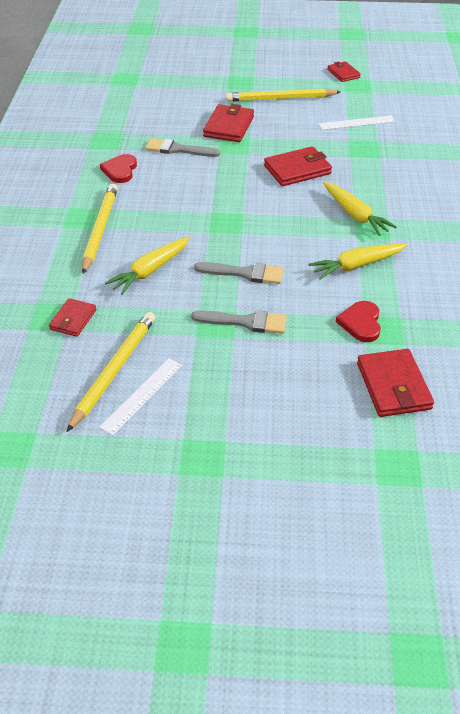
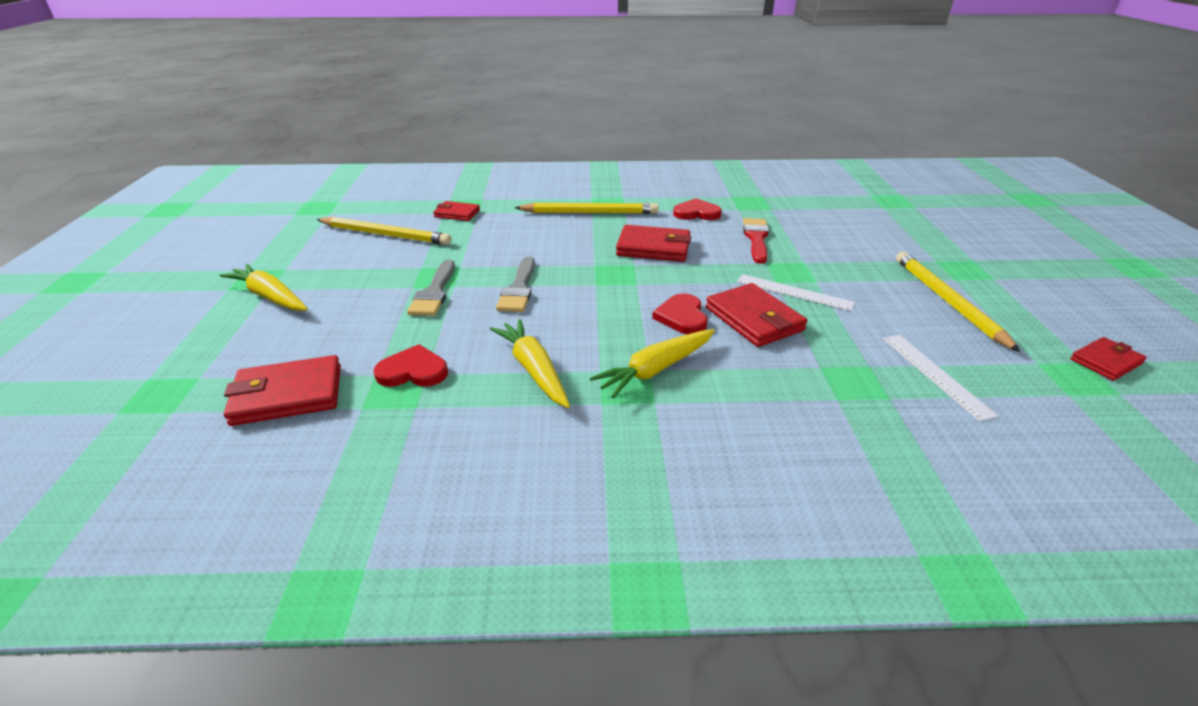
camera: 85 degrees right, 10 degrees down
(142, 395) = (348, 248): white ruler -> white ruler (794, 292)
(150, 270) = (525, 239): yellow carrot -> yellow carrot (270, 297)
(177, 149) = (756, 238): grey brush -> red brush
(228, 126) = (832, 266): red wallet -> red wallet (653, 248)
(293, 198) = (682, 317): none -> red heart

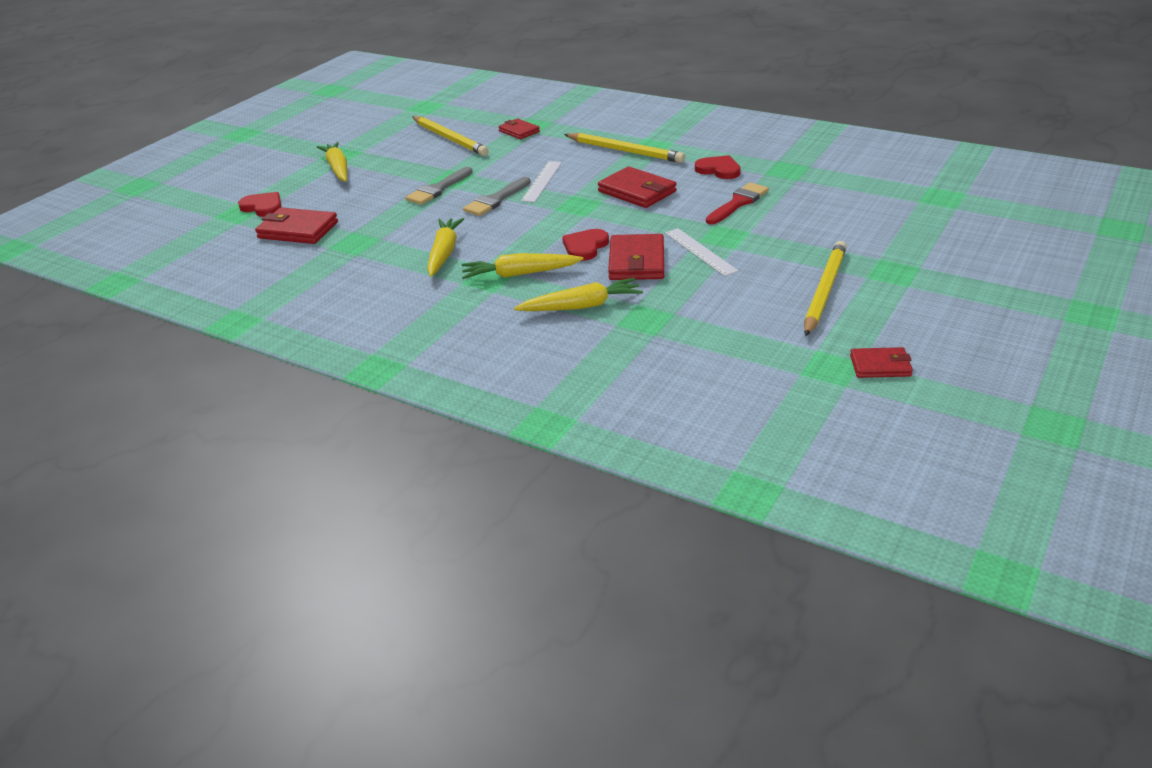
camera: 35 degrees right, 0 degrees up
(413, 371) = (374, 235): red heart -> red heart (263, 207)
(773, 388) = (581, 306): none -> yellow carrot
(935, 375) = (715, 332): white ruler -> white ruler (542, 181)

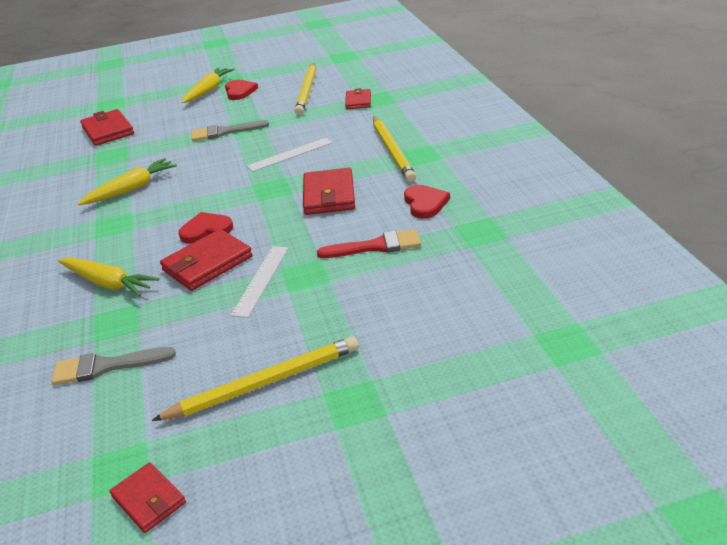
camera: 45 degrees right, 0 degrees up
(263, 207) = (126, 104): red heart -> red heart (239, 91)
(496, 200) = (236, 158): grey brush -> grey brush (106, 366)
(520, 274) = (132, 231): yellow carrot -> none

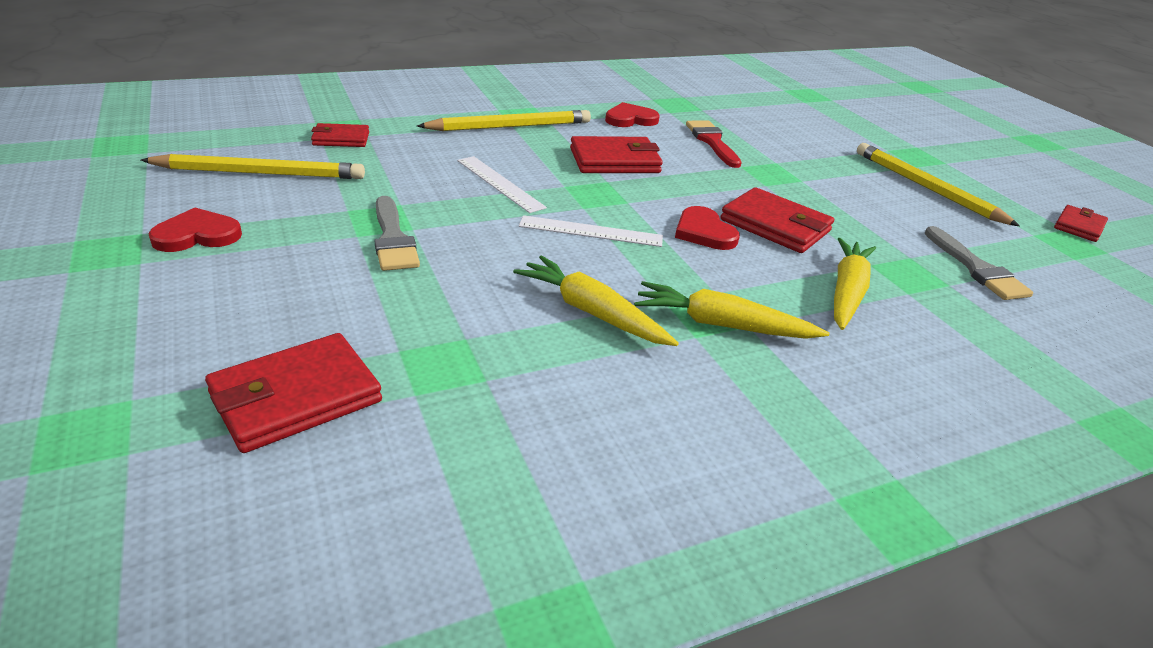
camera: 105 degrees left, 0 degrees up
(208, 90) = (151, 273): yellow carrot -> yellow carrot (722, 325)
(261, 280) = (790, 194): white ruler -> white ruler (591, 231)

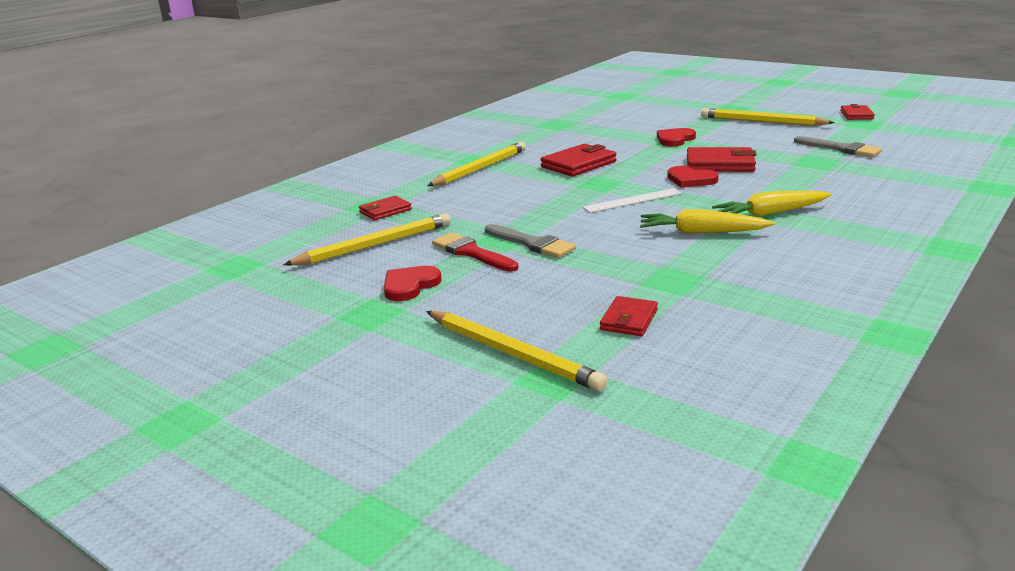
camera: 25 degrees left, 10 degrees down
(111, 375) = (511, 353): none -> yellow pencil
(296, 397) = (629, 320): red wallet -> red wallet, size x0.62
(499, 183) = (536, 198): white ruler -> none
(630, 119) = (545, 141): red heart -> red heart (675, 139)
(712, 142) = (614, 137): red brush -> red brush (471, 253)
(846, 292) = (802, 179): yellow carrot -> none

